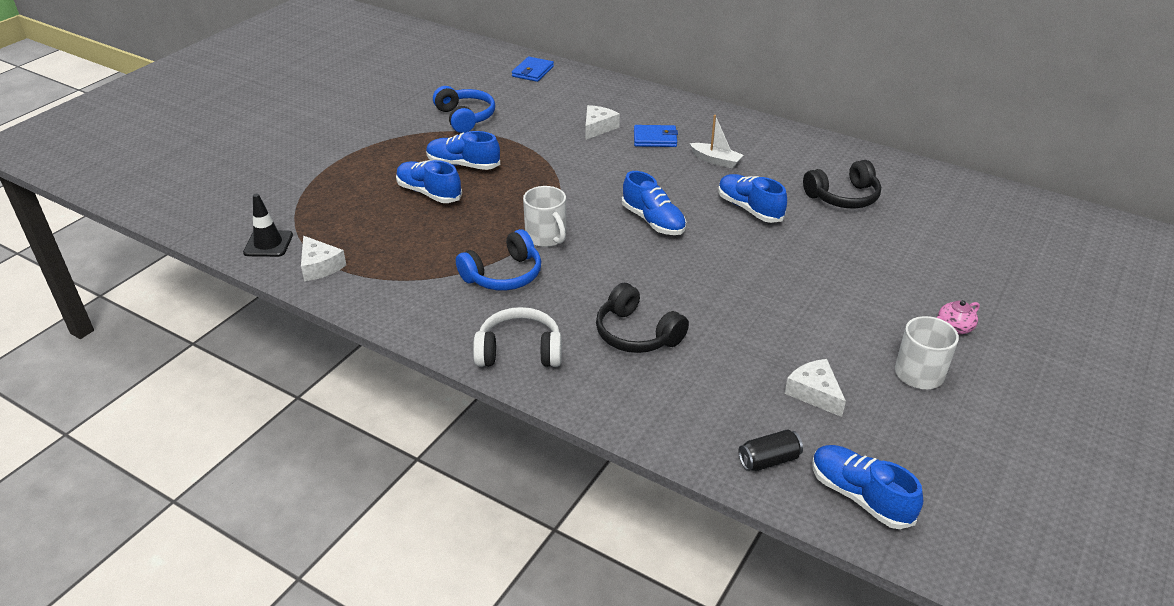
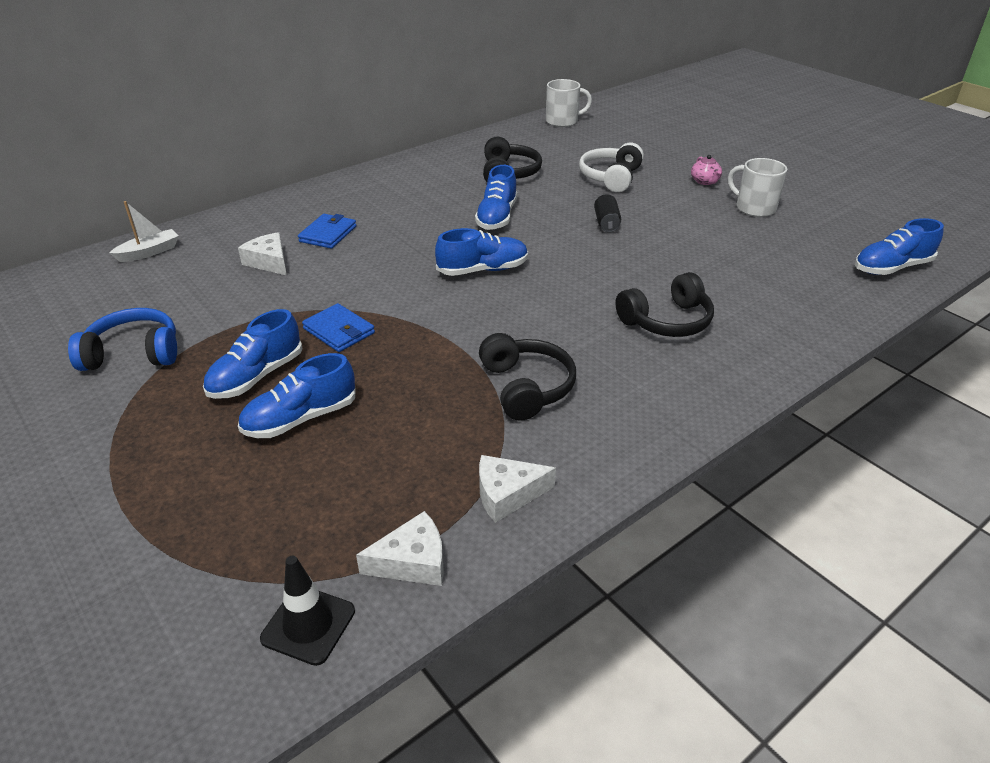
camera: 70 degrees left, 0 degrees up
(503, 275) = (526, 387): blue headphones -> black headphones
(519, 351) = (673, 402): white headphones -> white headphones (611, 177)
(532, 71) = (79, 278): blue wallet -> blue wallet (339, 331)
(546, 237) = (469, 342): white mug -> white mug (563, 121)
(716, 160) = (401, 213): white boat -> white boat (149, 252)
(749, 209) = (497, 217): blue shoe -> blue shoe turned 60 degrees counterclockwise
(769, 460) = (851, 295): black can -> black can (606, 223)
(814, 393) = (771, 254): white cheese -> white cheese (507, 494)

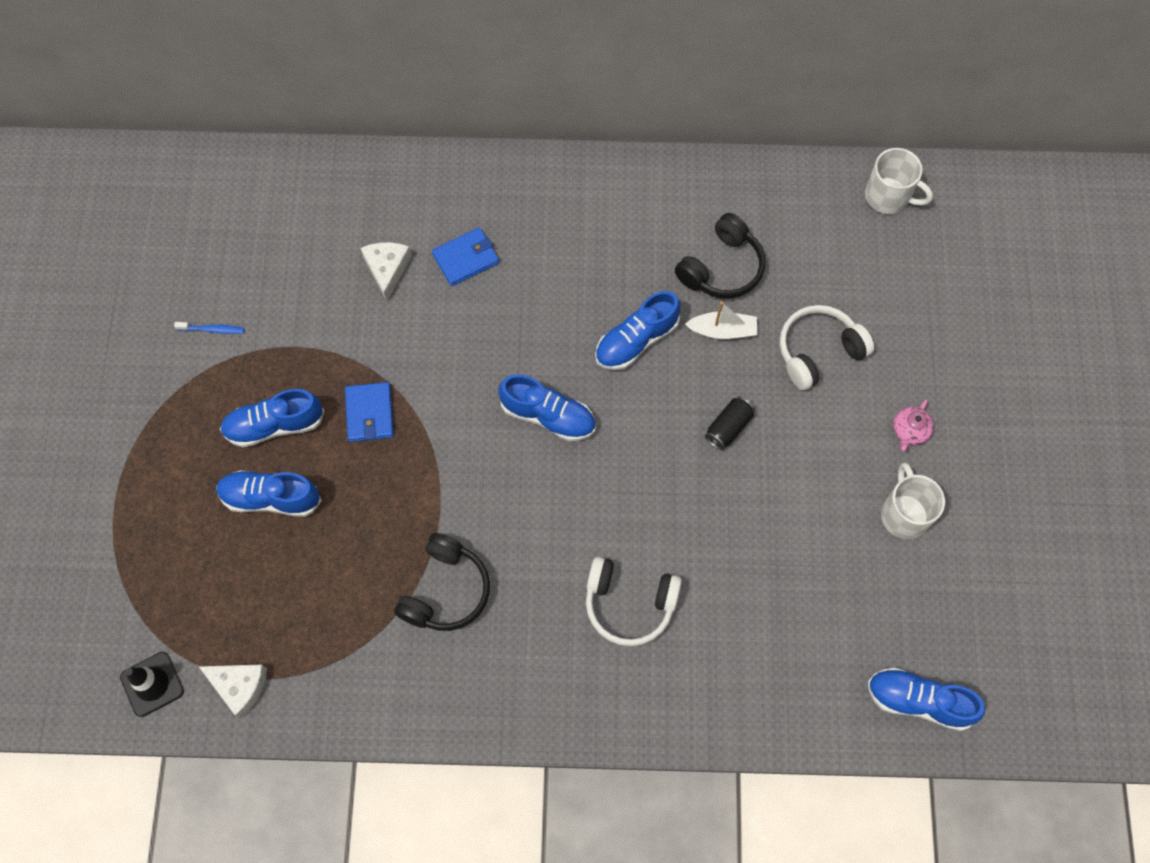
camera: 40 degrees right, 30 degrees up
(133, 353) = (212, 329): blue headphones -> blue toothbrush
(149, 252) = (305, 182): white boat -> white boat (722, 330)
(507, 494) = (339, 681): white cheese -> none
(666, 321) = (629, 604): black headphones -> white headphones

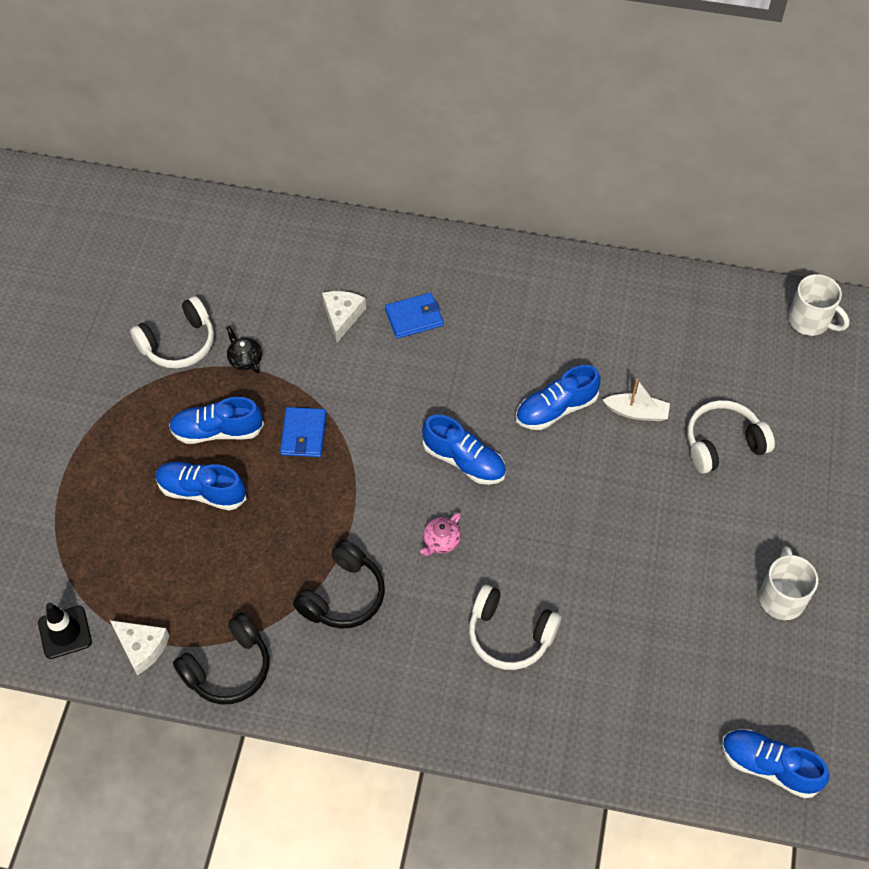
camera: 10 degrees right, 10 degrees down
(212, 329) = (179, 343): blue toothbrush -> white headphones
(289, 337) = (245, 359): none -> black teapot
(722, 268) = (645, 359): black headphones -> black headphones (228, 668)
(728, 427) = (628, 496): black can -> none
(909, 431) = (798, 526): pink teapot -> pink teapot (441, 541)

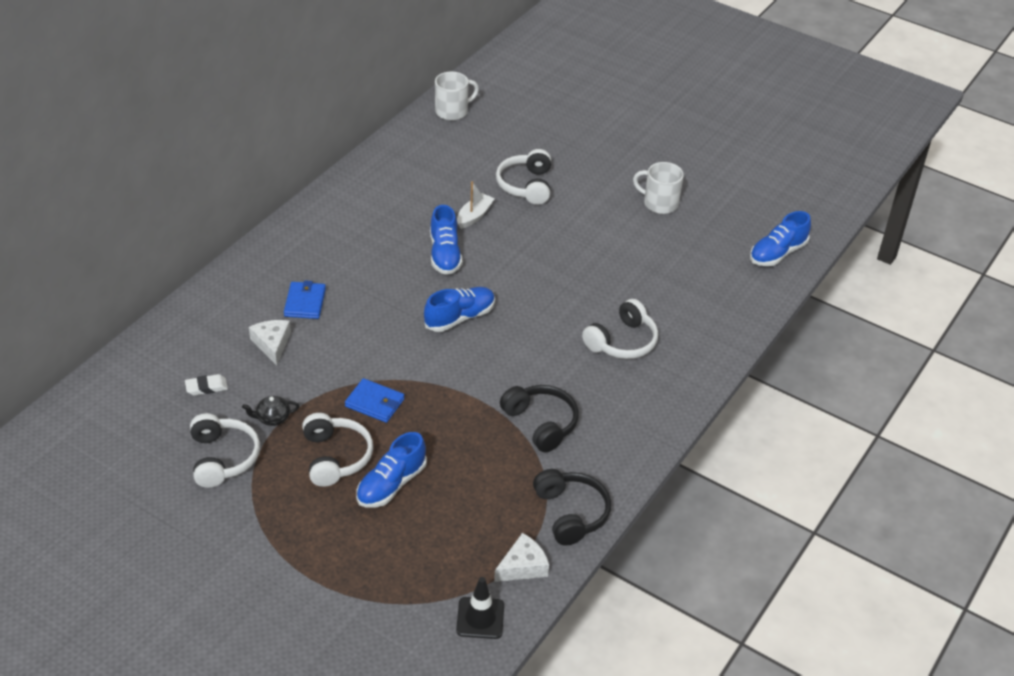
camera: 70 degrees left, 15 degrees down
(217, 431) = (335, 457): blue shoe -> white headphones
(261, 291) = (206, 387): none -> white eraser
(342, 316) = (272, 344): white cheese -> white cheese turned 45 degrees clockwise
(441, 541) = (524, 353): pink teapot -> none

